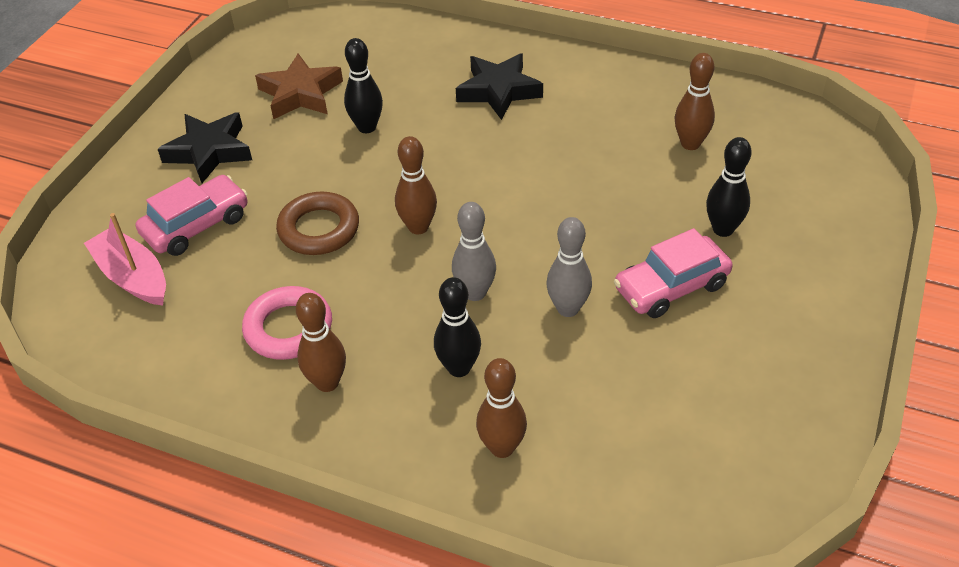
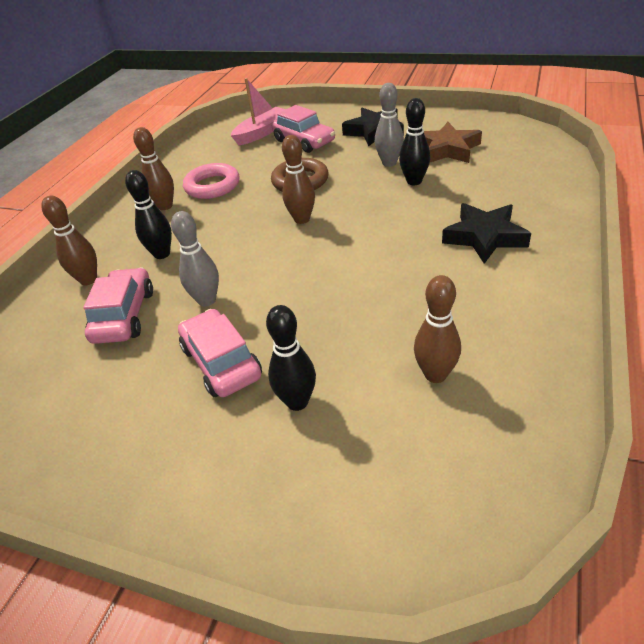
camera: 90 degrees right, 5 degrees down
(475, 293) = (231, 253): grey bowling pin -> grey bowling pin (389, 163)
(586, 388) = (124, 315): none -> pink car

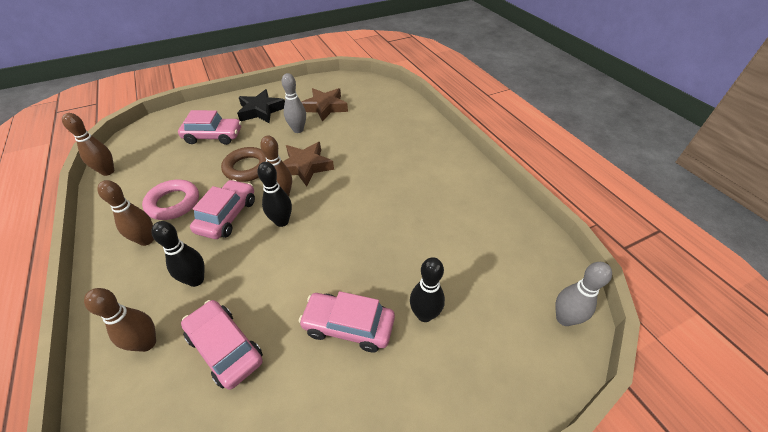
camera: 50 degrees left, 5 degrees up
(207, 300) = (282, 291): grey bowling pin -> grey bowling pin (564, 318)
(238, 215) = (227, 215): none -> pink car
(262, 133) = (166, 142): pink boat -> none
(353, 202) = (305, 166): none -> brown star
(414, 181) = (328, 136): black bowling pin -> black bowling pin (282, 221)
(435, 374) = (471, 247): brown bowling pin -> brown bowling pin (108, 171)
(484, 237) = (407, 154): black star -> none

